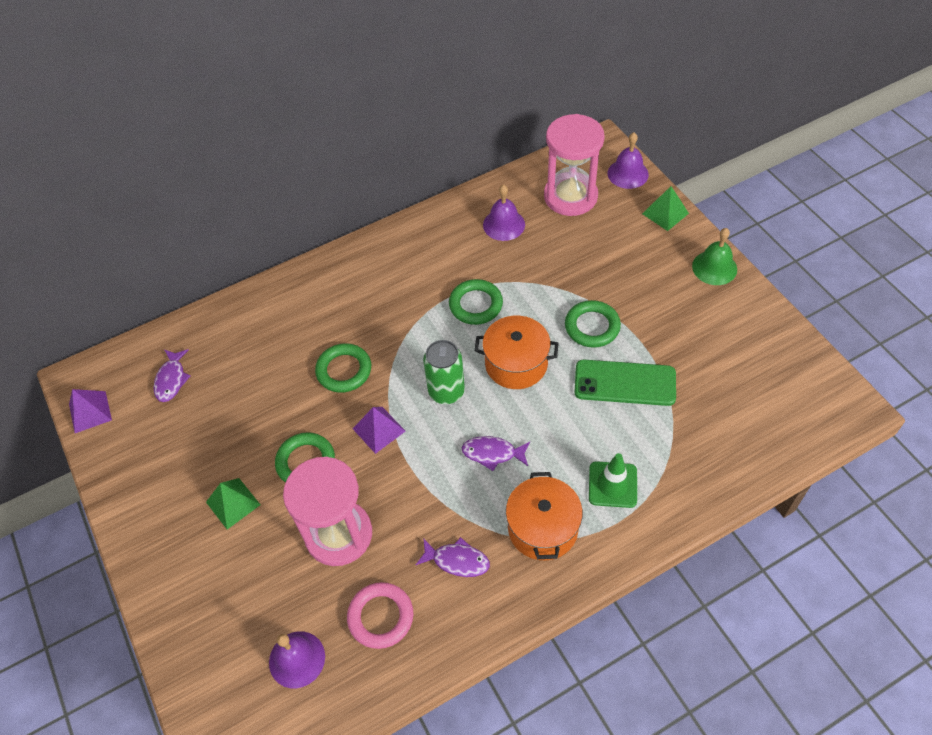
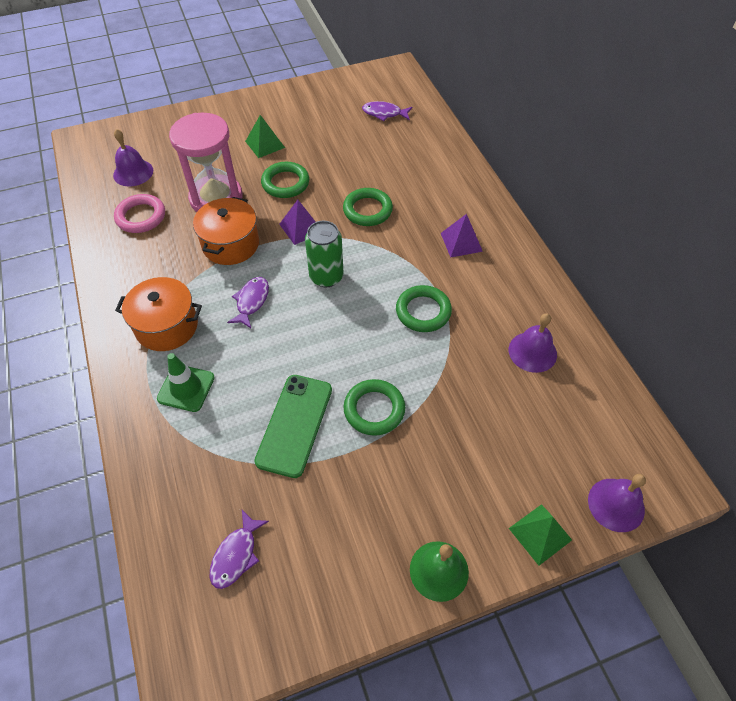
camera: 95 degrees right, 0 degrees up
(90, 412) = (366, 76): purple pyramid -> purple pyramid (461, 242)
(457, 560) = (164, 265): purple fish -> purple fish (236, 555)
(516, 364) = (343, 334): orange pot -> orange pot (230, 244)
(570, 196) = (575, 427): pink hourglass -> none

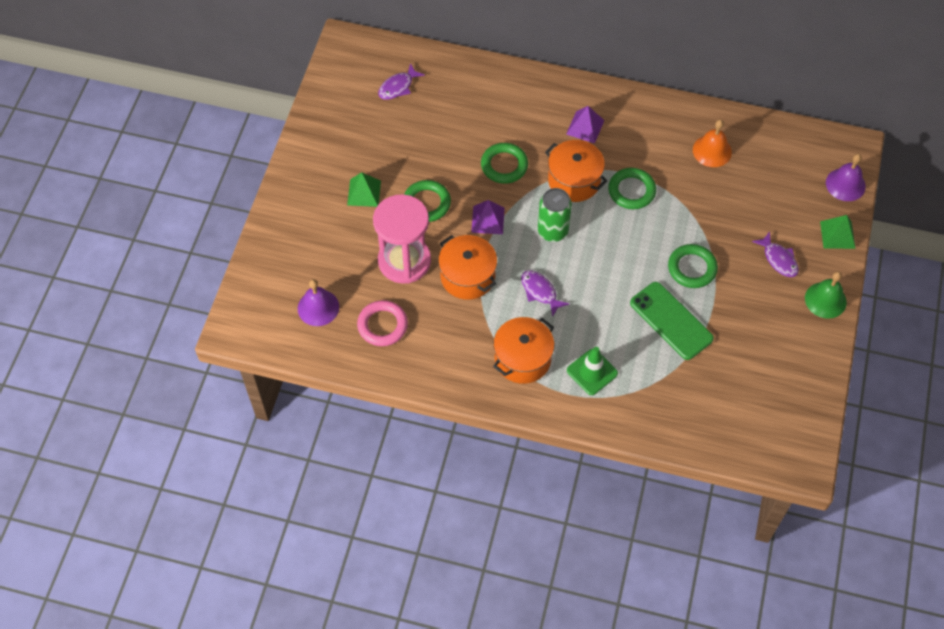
camera: 55 degrees left, 5 degrees up
(236, 555) = (744, 402): purple fish -> purple fish (778, 259)
(395, 264) = (574, 180): none -> orange pot
(532, 352) = (712, 151): purple bell -> orange bell

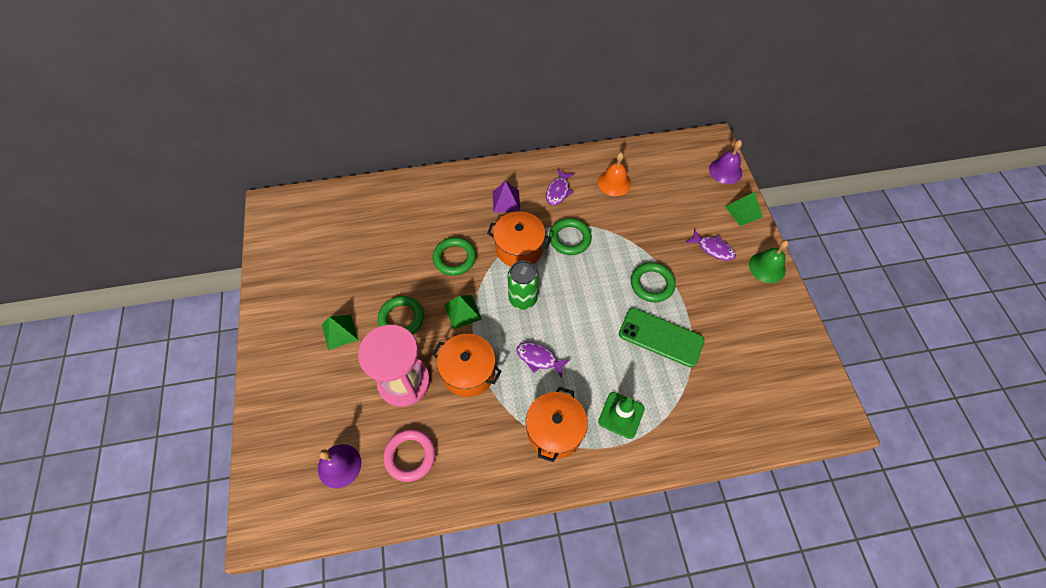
camera: 25 degrees left, 0 degrees up
(398, 87) = (332, 226): purple fish -> purple fish (558, 191)
(488, 220) = (462, 312): purple pyramid -> green pyramid

